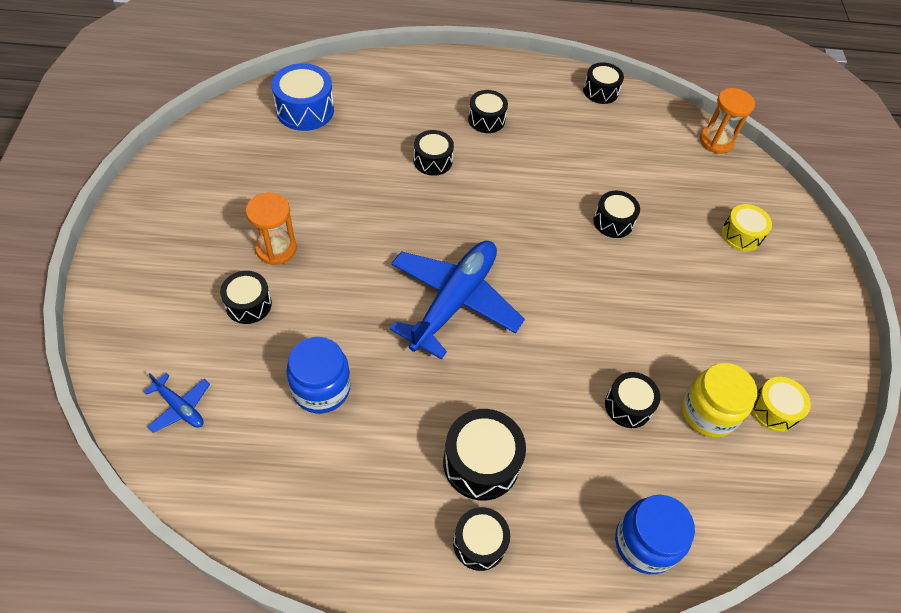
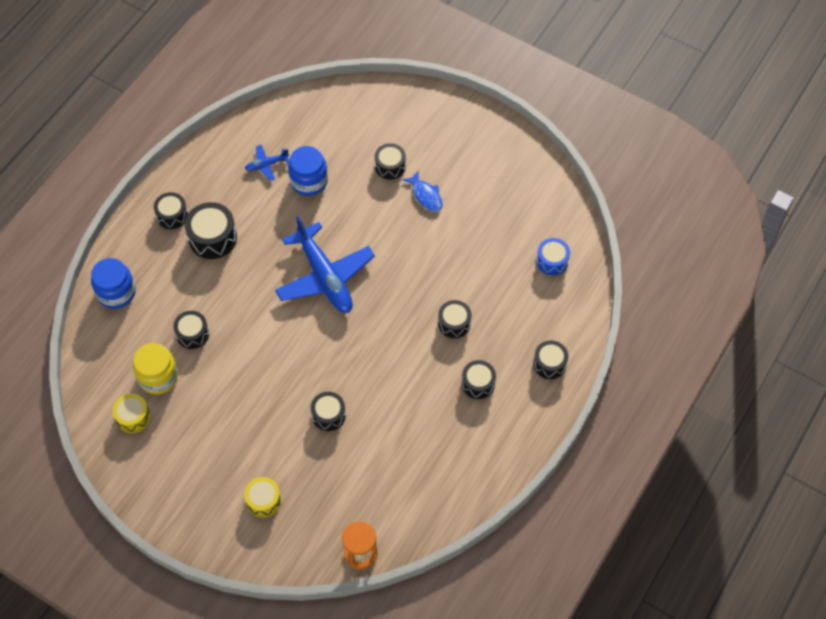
camera: 125 degrees right, 5 degrees up
(180, 407) = (339, 113): blue plane -> blue plane (266, 165)
(276, 249) = (426, 195): orange hourglass -> blue fish
(305, 110) = (552, 261): blue drum -> blue drum, size x0.66
(600, 91) = (466, 495): black drum -> black drum (549, 364)

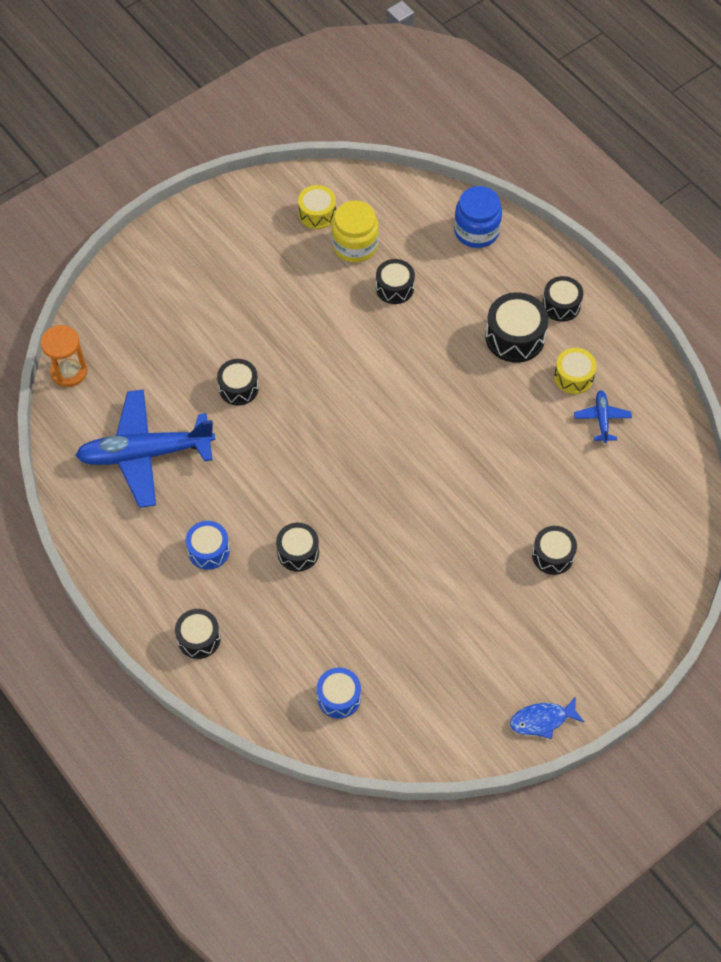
camera: 110 degrees right, 0 degrees up
(263, 500) = (169, 302): yellow drum -> yellow drum (573, 377)
(309, 181) = (561, 457): blue jar -> none
(325, 277) = (417, 435): blue plane -> blue plane (145, 453)
(426, 195) = (493, 582): blue fish -> blue fish (542, 720)
(478, 384) = (208, 550): black drum -> blue drum

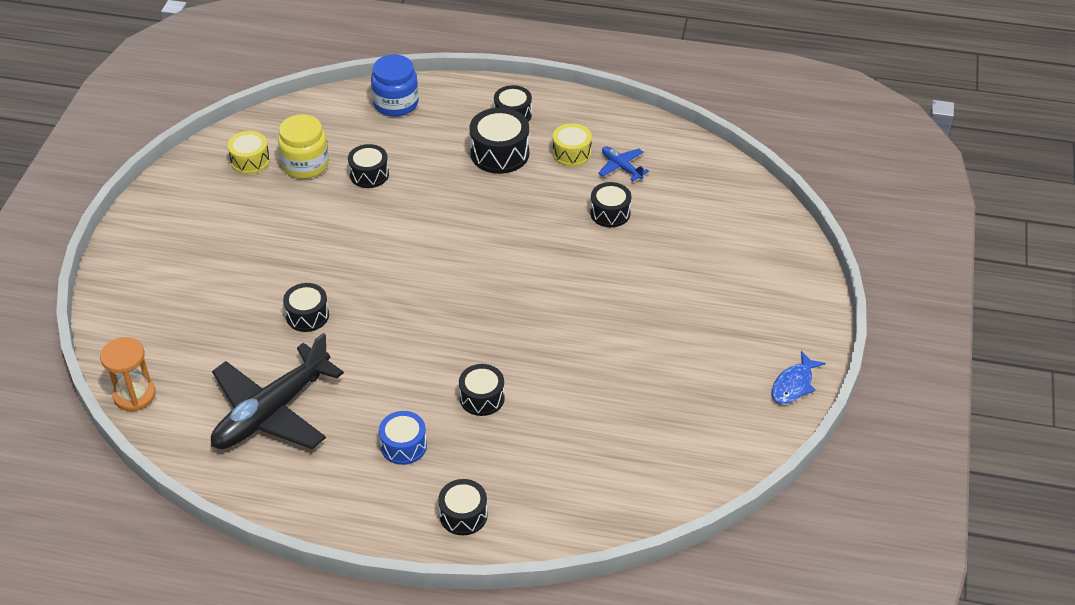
camera: 40 degrees left, 15 degrees down
(145, 453) = (271, 412): blue plane -> black plane
(339, 697) = (625, 476): blue drum -> none
(553, 555) = (682, 274): black drum -> black drum (610, 213)

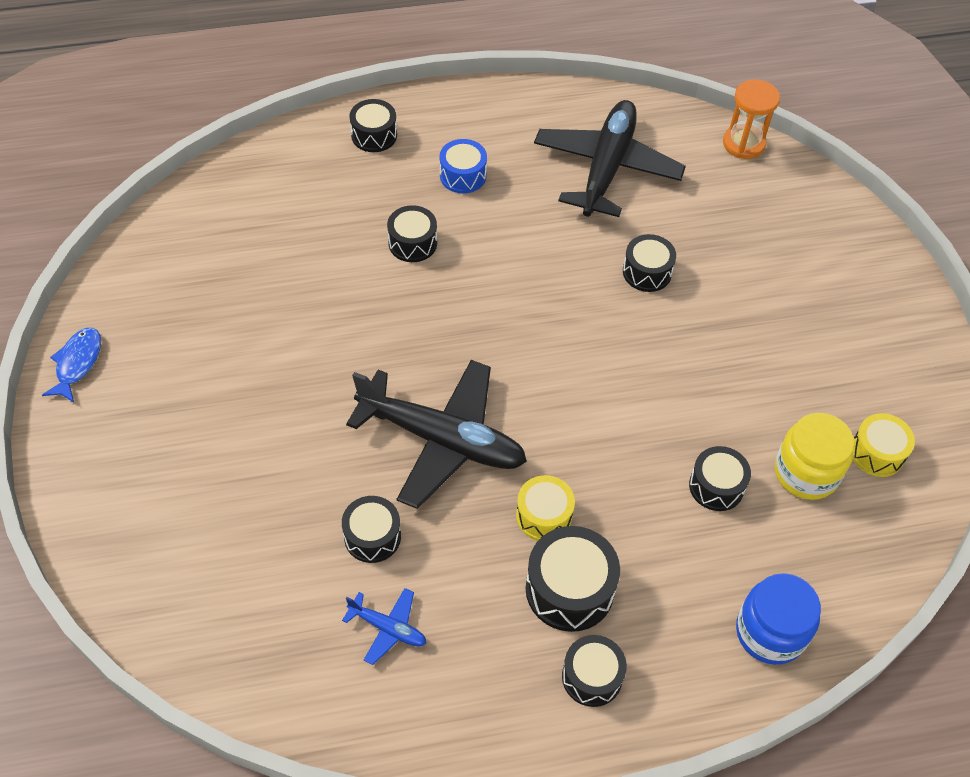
camera: 155 degrees right, 10 degrees up
(535, 252) = (442, 440): none -> black plane
(571, 153) = (470, 629): yellow drum -> yellow drum (544, 516)

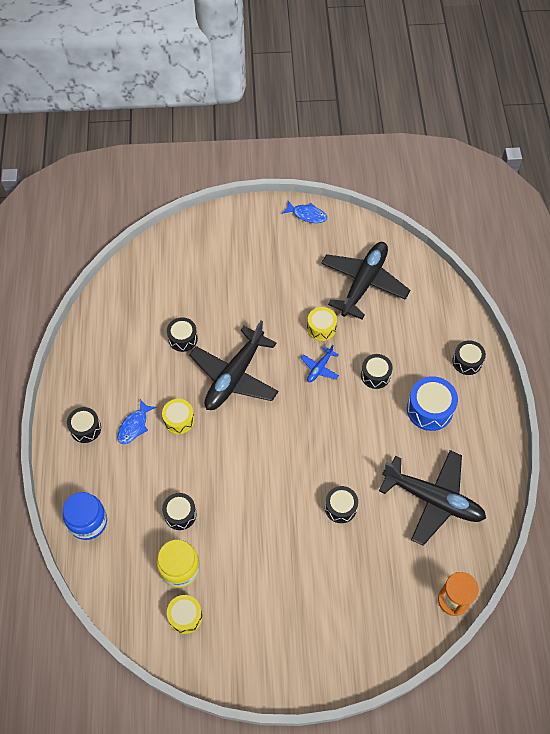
camera: 100 degrees right, 5 degrees up
(232, 268) = (364, 283): none -> black plane
(330, 321) = (321, 328): none -> yellow drum
(388, 628) = (132, 341): blue plane -> blue plane (319, 368)
(463, 175) = (429, 409): blue drum -> blue drum, size x1.52
(569, 589) = (134, 426): black drum -> blue fish

